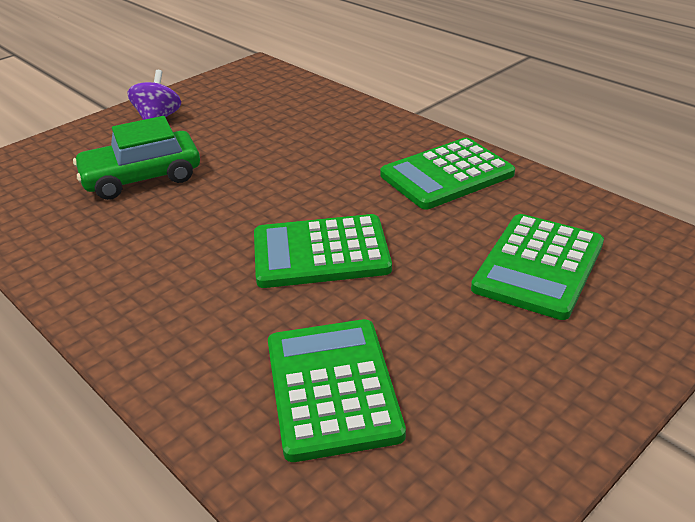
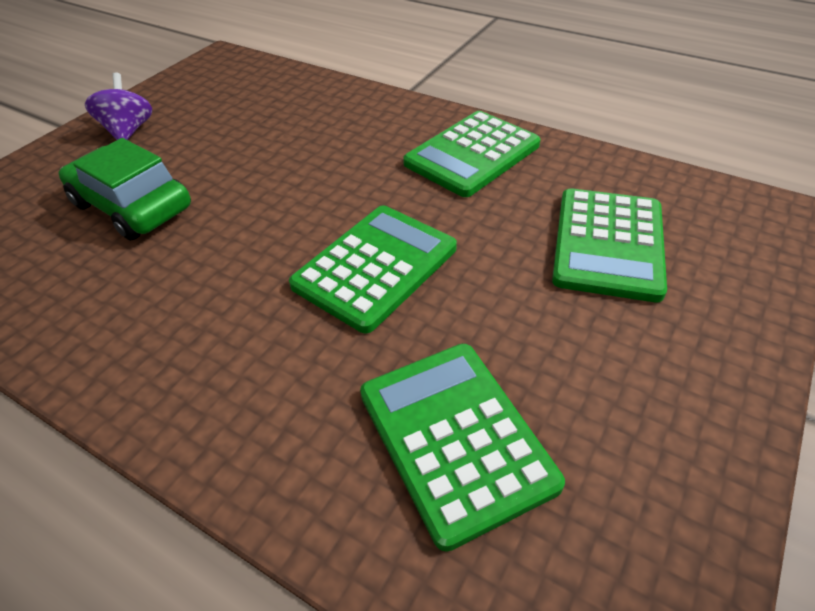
camera: 15 degrees left, 10 degrees up
(142, 177) = (132, 206): green car -> green car turned 75 degrees clockwise
(321, 252) = (375, 267): green calculator -> green calculator turned 150 degrees clockwise

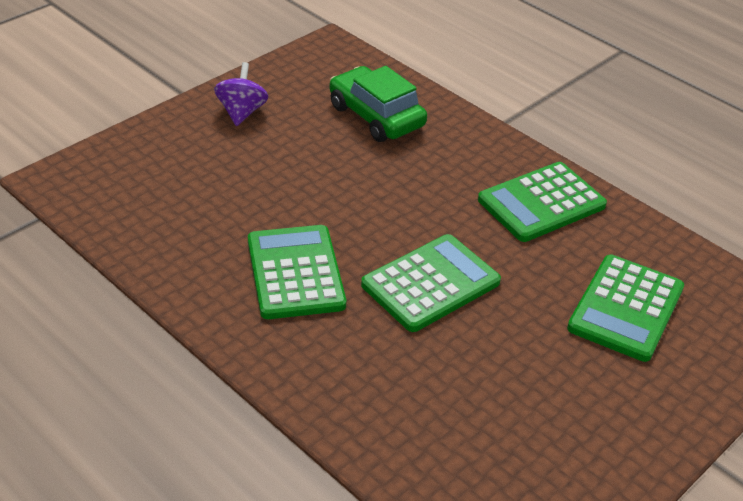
camera: 10 degrees right, 5 degrees down
(132, 206) = (243, 187): green car -> green car (376, 116)
(455, 438) = (456, 414): green calculator -> green calculator (295, 273)

